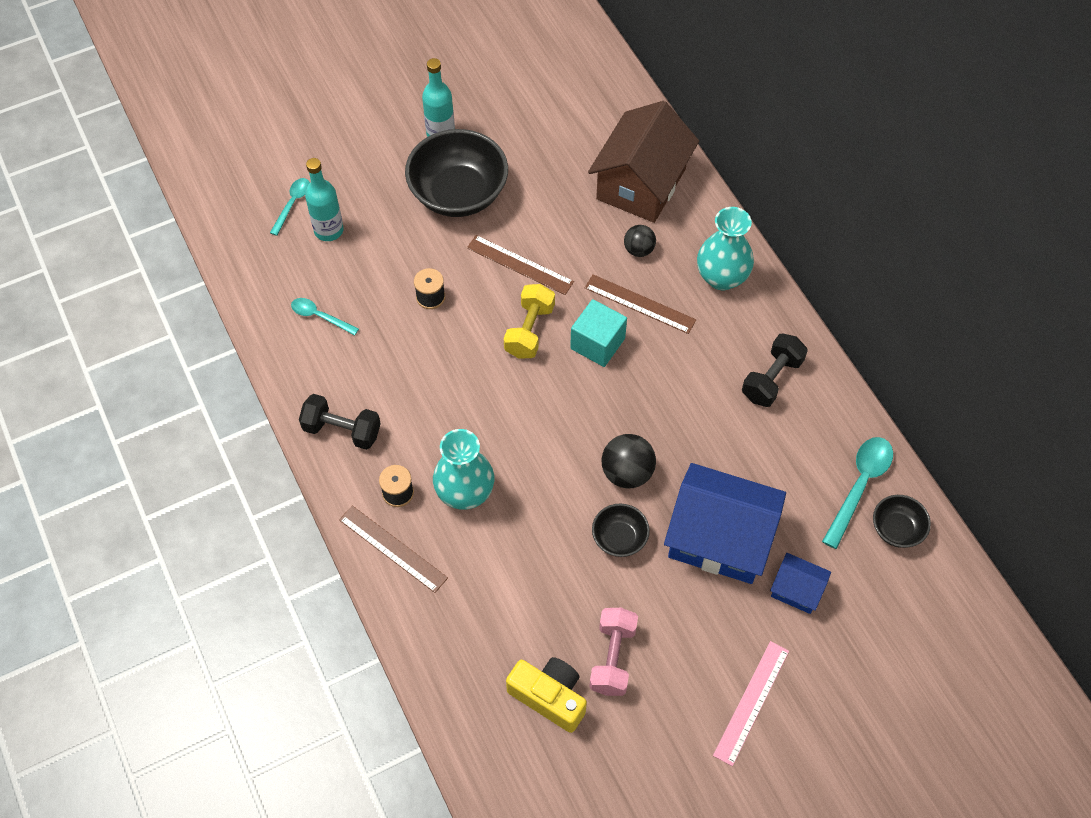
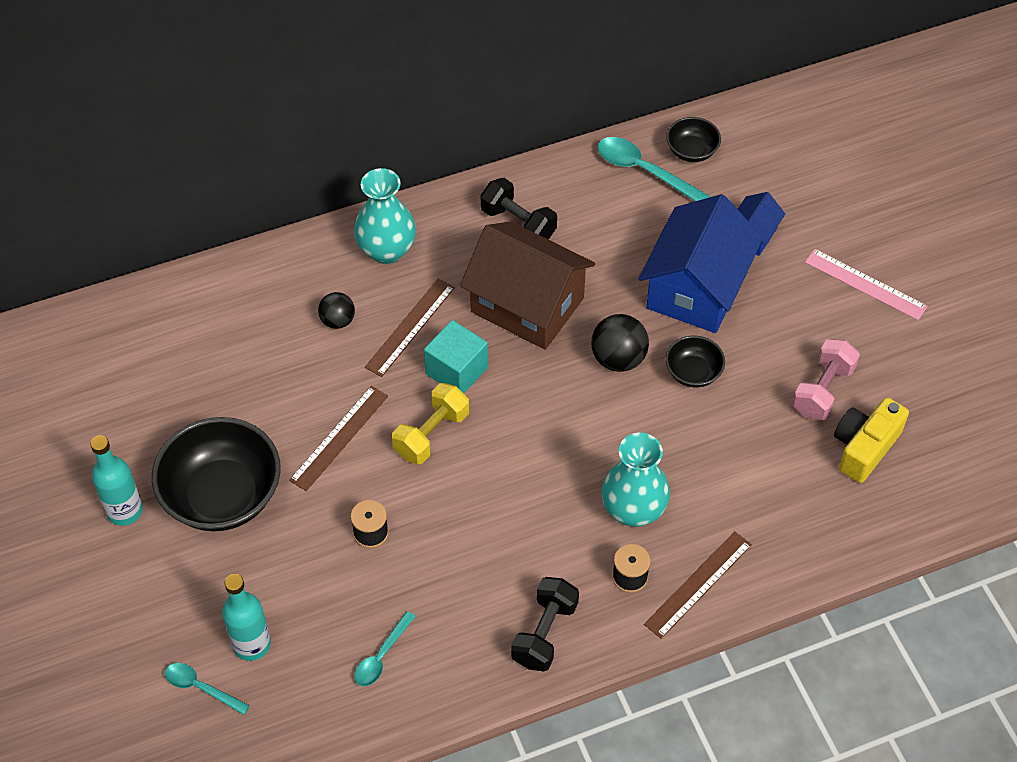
camera: 85 degrees left, 5 degrees down
(529, 330) = (431, 434): yellow dumbbell -> yellow dumbbell turned 75 degrees counterclockwise
(612, 658) = (823, 390): pink dumbbell -> pink dumbbell turned 75 degrees counterclockwise
(641, 184) = (246, 309): brown house -> brown house (527, 305)

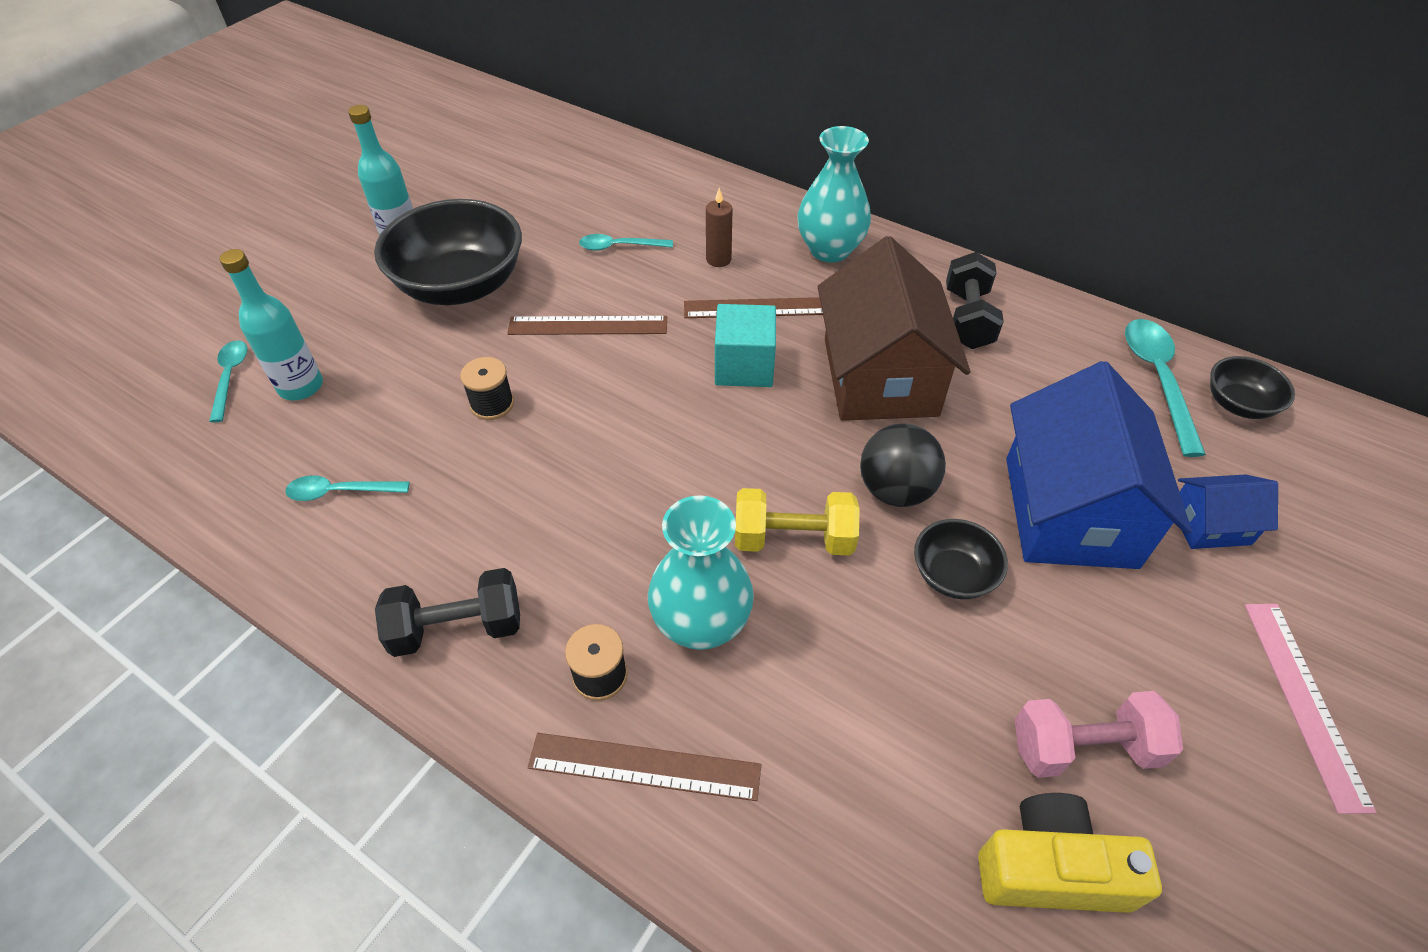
camera: 55 degrees right, 5 degrees down
(267, 372) = (619, 247): none -> turquoise spoon
(337, 321) = (718, 259): black ball -> brown candle
(431, 434) = (650, 387): yellow dumbbell -> yellow dumbbell (793, 539)
(696, 289) = (1070, 511): blue house -> blue house turned 75 degrees counterclockwise

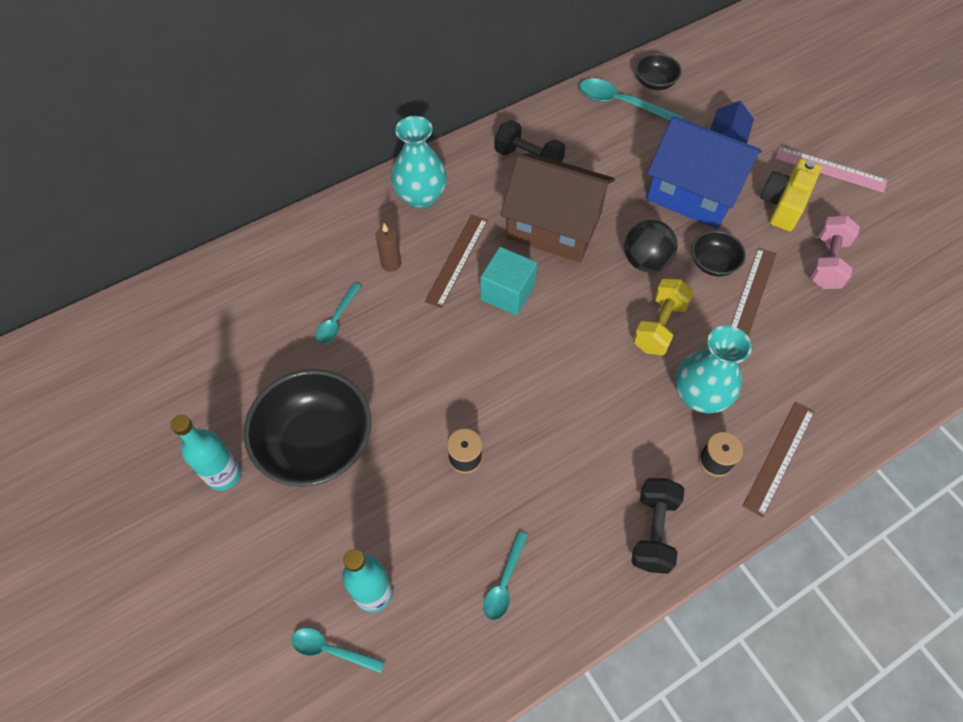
camera: 65 degrees left, 10 degrees up
(588, 326) = (415, 370): brown ruler -> brown ruler (752, 295)
(1051, 869) = (880, 307): yellow camera -> yellow camera (783, 204)

